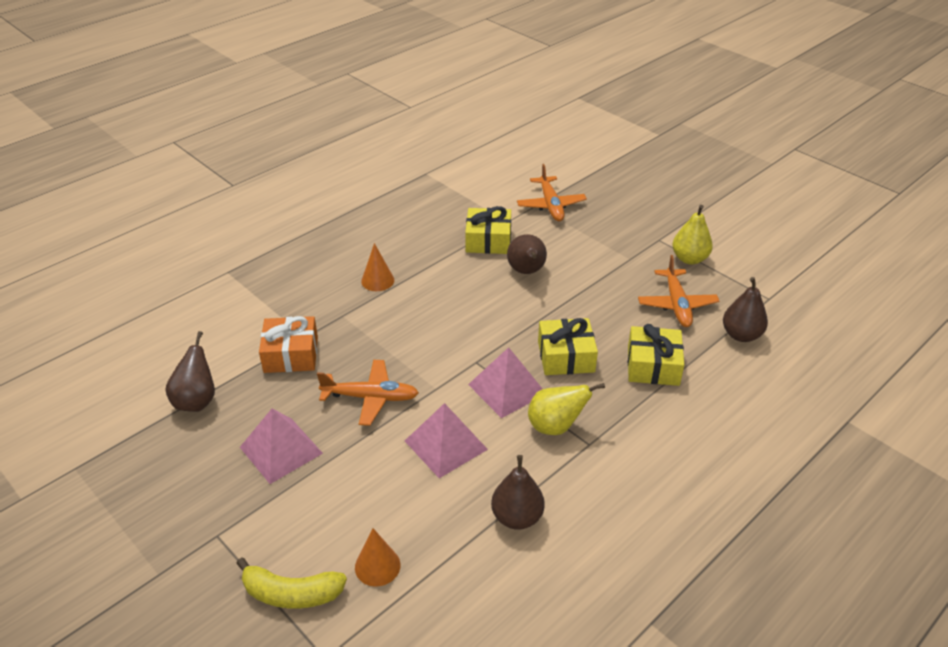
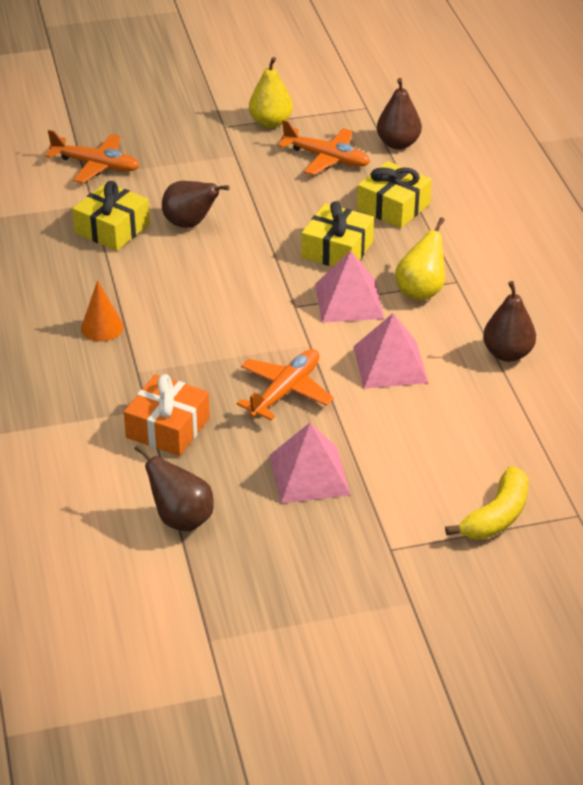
camera: 60 degrees left, 0 degrees up
(377, 566) = (502, 453): orange cone -> none

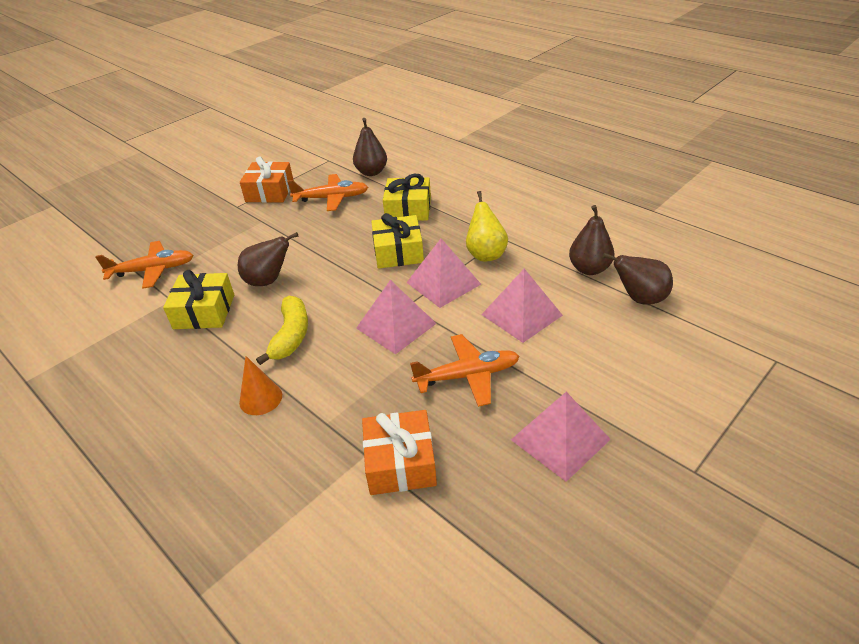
camera: 30 degrees left, 0 degrees up
(181, 519) = (498, 554): brown pear -> brown pear (639, 299)
(266, 320) = (396, 326): none -> pink pyramid
(270, 122) = (270, 192): yellow pear -> orange gift
(285, 391) = (467, 376): orange plane -> orange plane turned 75 degrees clockwise
(496, 516) = (730, 394): yellow banana -> yellow banana (291, 336)

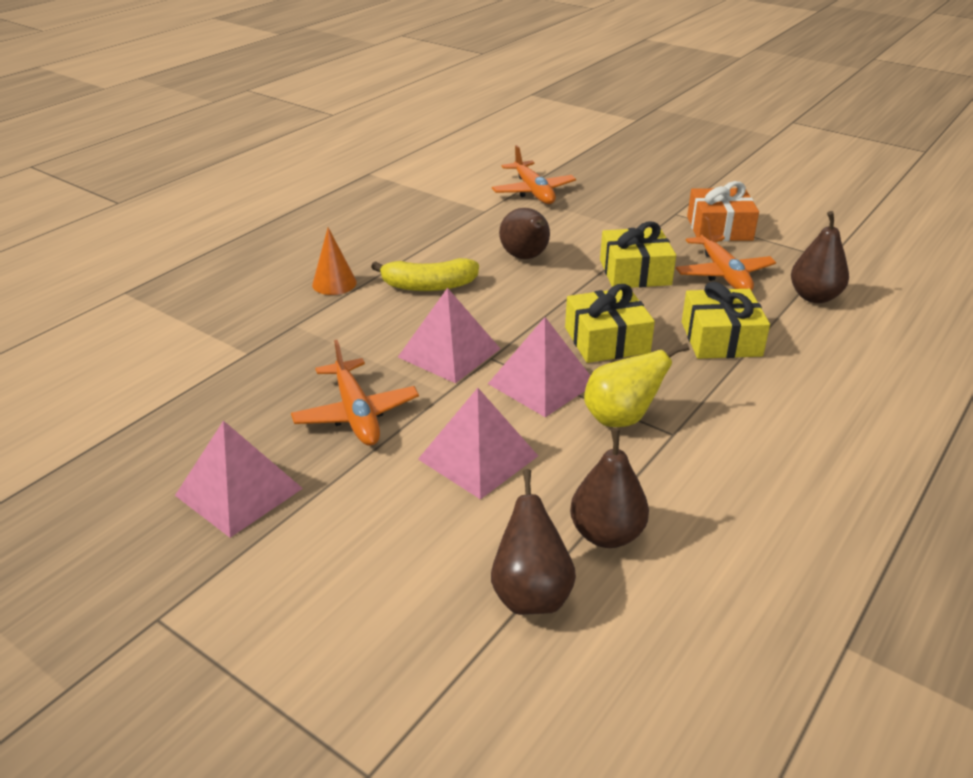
camera: 80 degrees right, 5 degrees down
(204, 311) = (467, 231): yellow gift -> yellow gift (635, 272)
(400, 463) = (231, 375): orange gift -> none

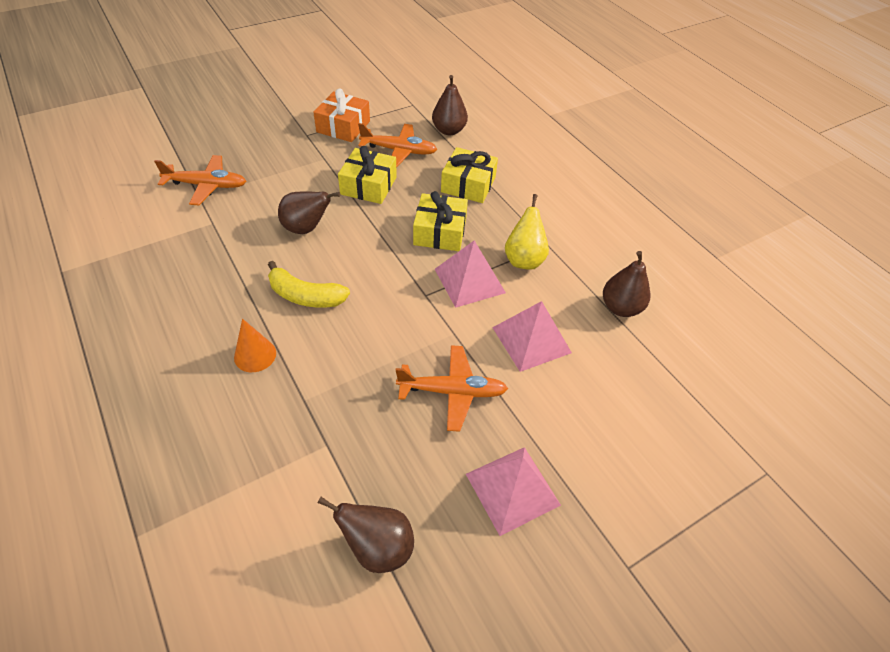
camera: 70 degrees left, 15 degrees up
(429, 286) = (305, 296): yellow banana -> yellow banana turned 90 degrees clockwise
(449, 353) = (406, 315): pink pyramid -> none
(530, 594) = (657, 358): brown pear -> brown pear (377, 547)

